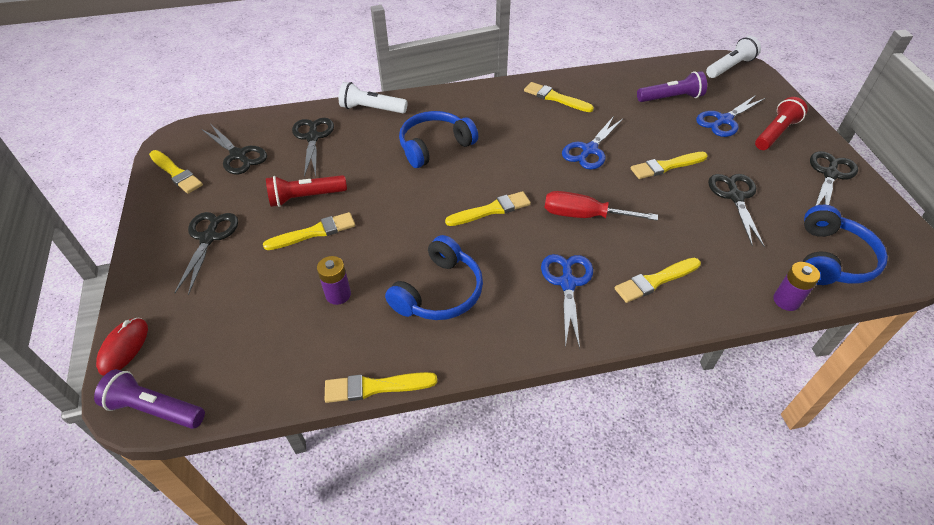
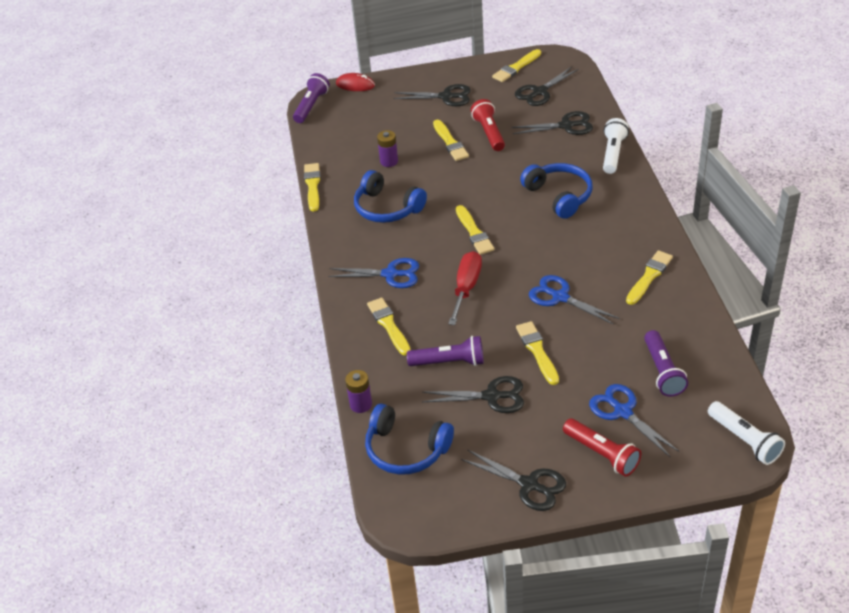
camera: 95 degrees right, 5 degrees down
(699, 228) = (449, 362): none -> purple flashlight

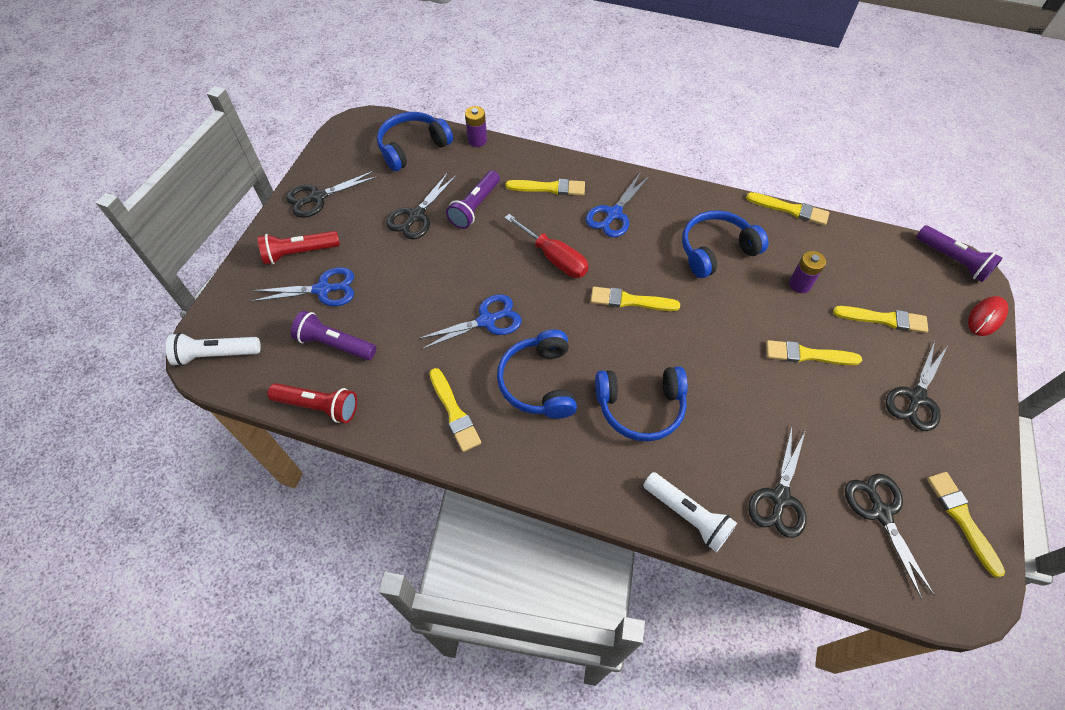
camera: 115 degrees right, 15 degrees up
(489, 133) = (807, 403): red flashlight -> red flashlight (318, 406)
(537, 351) = (437, 269): yellow brush -> yellow brush (884, 319)
(585, 247) = (539, 382): none -> blue headphones

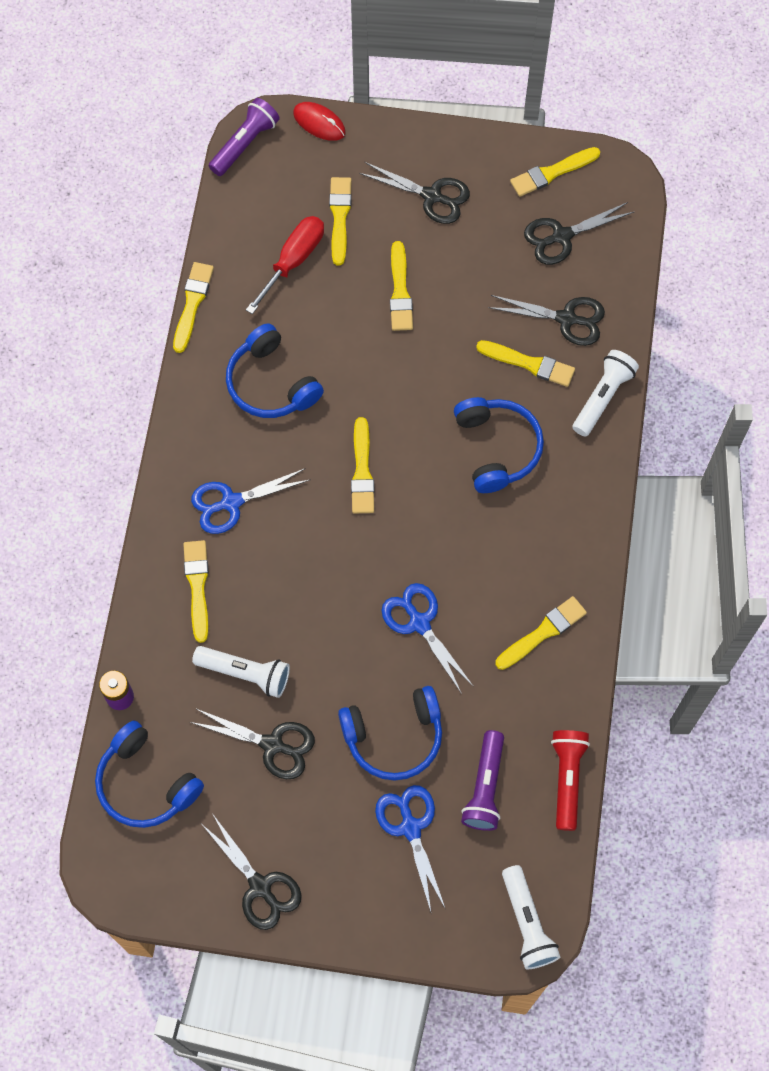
camera: 100 degrees left, 10 degrees up
(299, 253) = (359, 877): red flashlight -> none
(475, 207) = (245, 673): purple flashlight -> white flashlight
(539, 382) = (488, 552): blue headphones -> blue headphones (394, 737)
(554, 258) = (314, 562): red screwdriver -> red screwdriver (293, 260)
(613, 214) = (231, 502): blue scissors -> blue scissors turned 135 degrees clockwise
(728, 452) = (529, 364): none -> yellow brush
(799, 284) = (306, 296): purple battery -> none

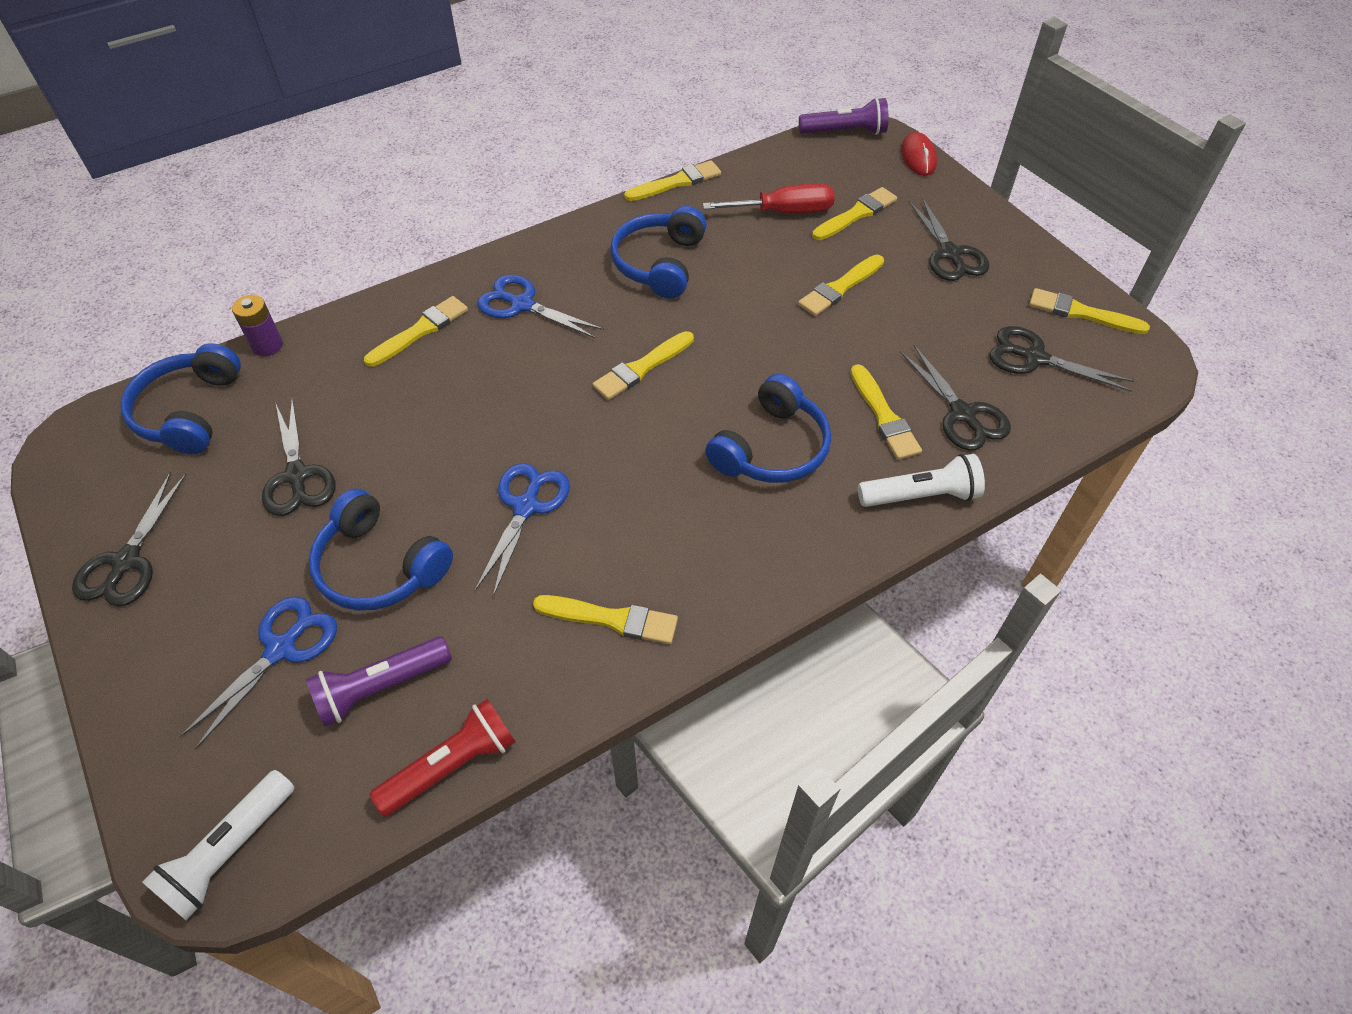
camera: 50 degrees right, 15 degrees down
(245, 673) = (359, 412): white flashlight -> none

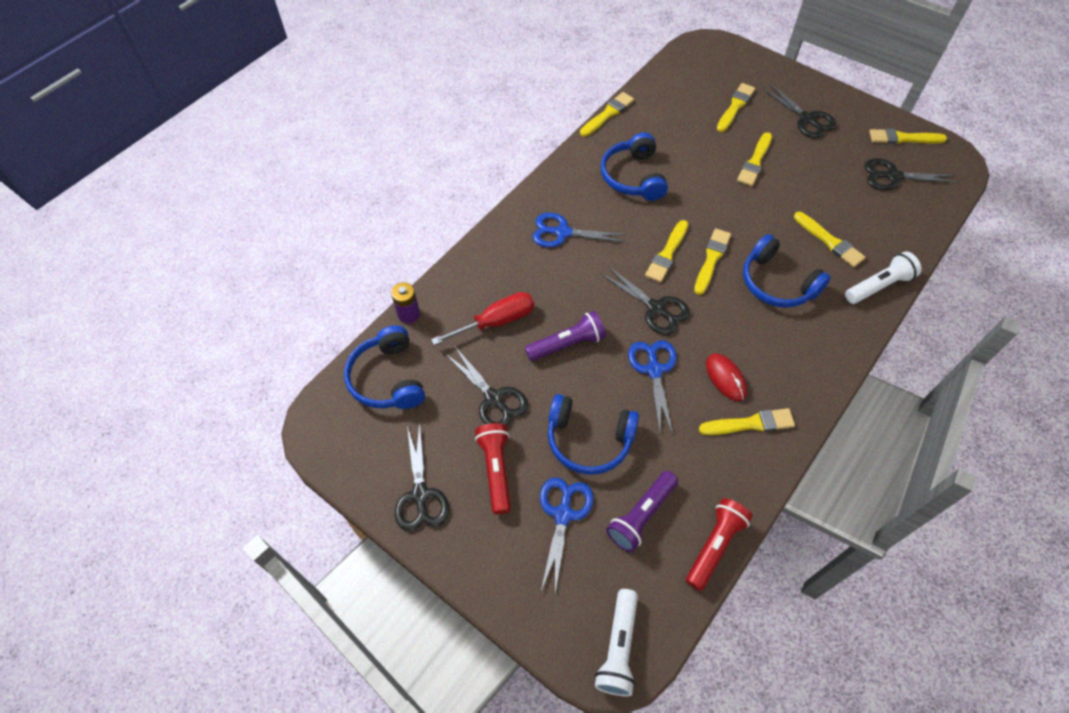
camera: 20 degrees left, 5 degrees up
(238, 563) = (496, 470): none -> red flashlight
(420, 331) = (507, 271): yellow brush -> yellow brush (711, 259)
(771, 448) = (777, 283): blue headphones -> blue headphones turned 120 degrees clockwise
(784, 212) = (690, 117): red screwdriver -> red screwdriver (496, 321)
(845, 132) = (694, 48): purple flashlight -> purple flashlight (567, 344)
(918, 157) = (749, 54): red mouse -> red mouse (725, 378)
(962, 414) = (873, 226): black scissors -> black scissors (656, 308)

